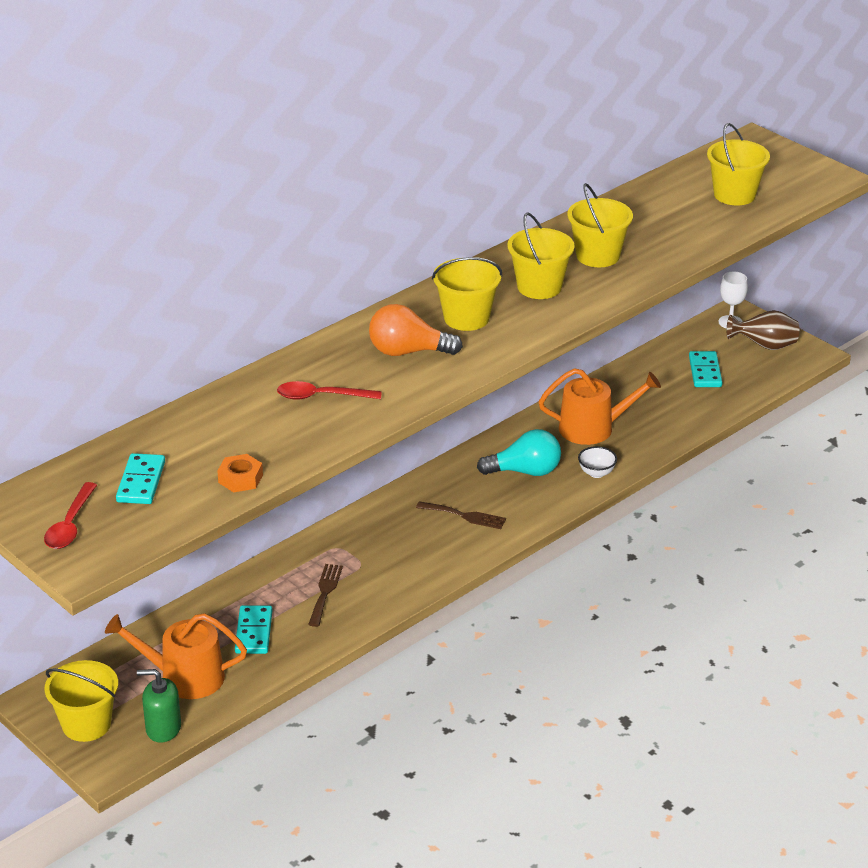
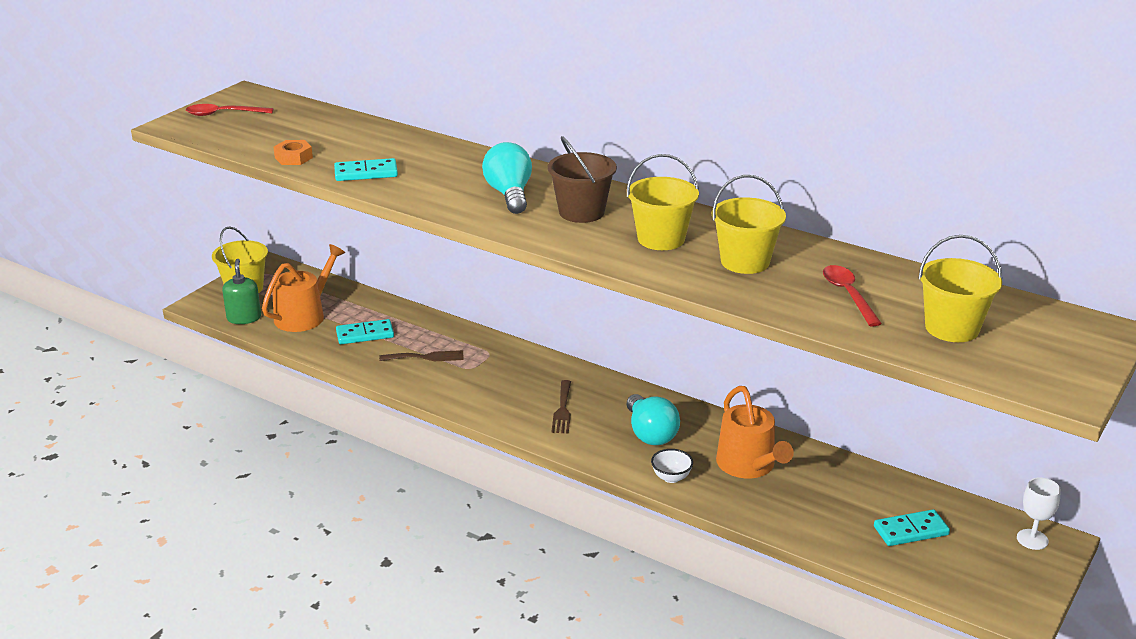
camera: 75 degrees right, 5 degrees down
(141, 482) = (282, 127): turquoise domino -> turquoise domino (366, 173)
(184, 677) = (304, 315): orange watering can -> orange watering can turned 45 degrees clockwise
(321, 396) = (422, 170): red spoon -> red spoon (848, 295)
(408, 352) = (509, 194): orange light bulb -> turquoise light bulb
(466, 318) = (581, 212): yellow bucket -> brown bucket
(764, 346) = (1002, 572): brown vase -> none

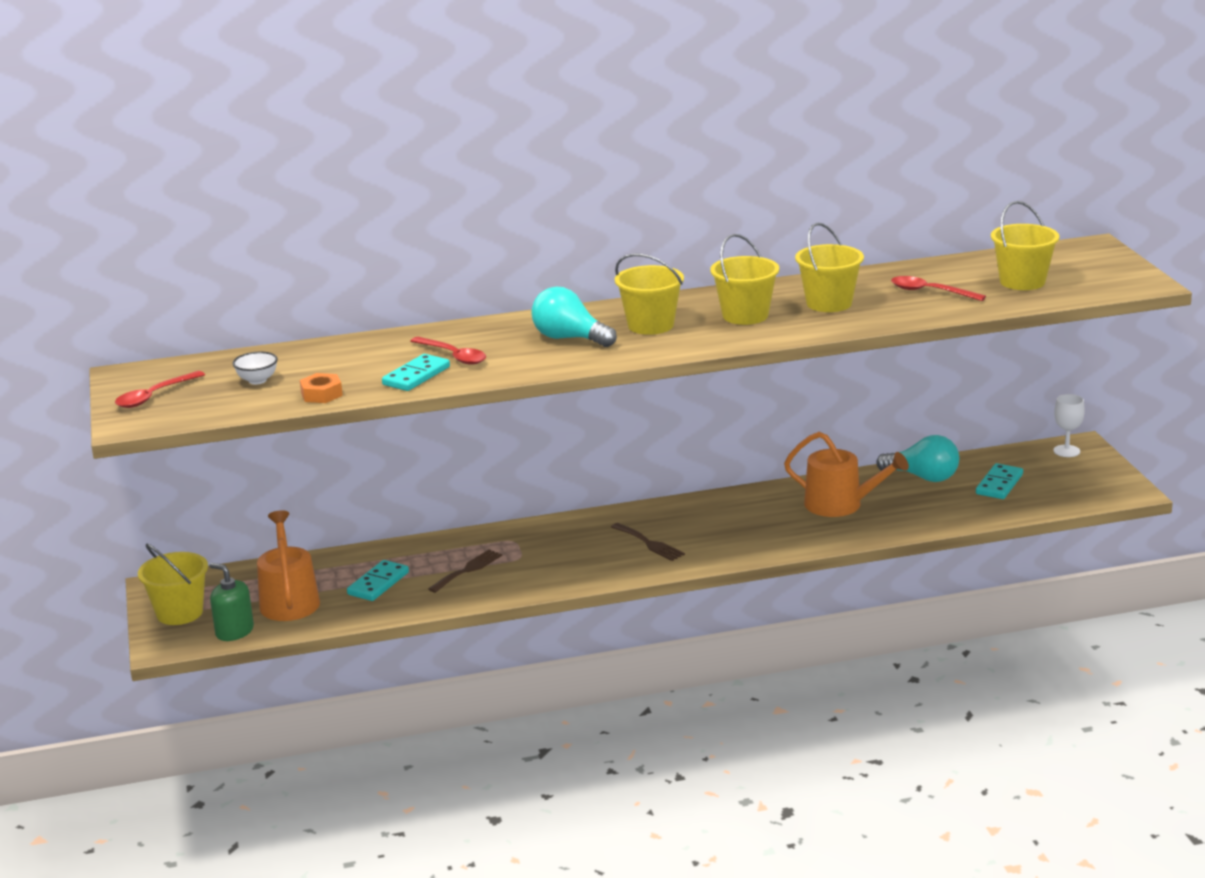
camera: 45 degrees left, 5 degrees down
(417, 170) = (453, 356): none -> red spoon
(581, 212) = (650, 325): brown bucket -> yellow bucket
(650, 434) = (740, 523): turquoise light bulb -> turquoise light bulb (923, 477)
(671, 477) = (807, 539): white bowl -> white bowl (257, 380)

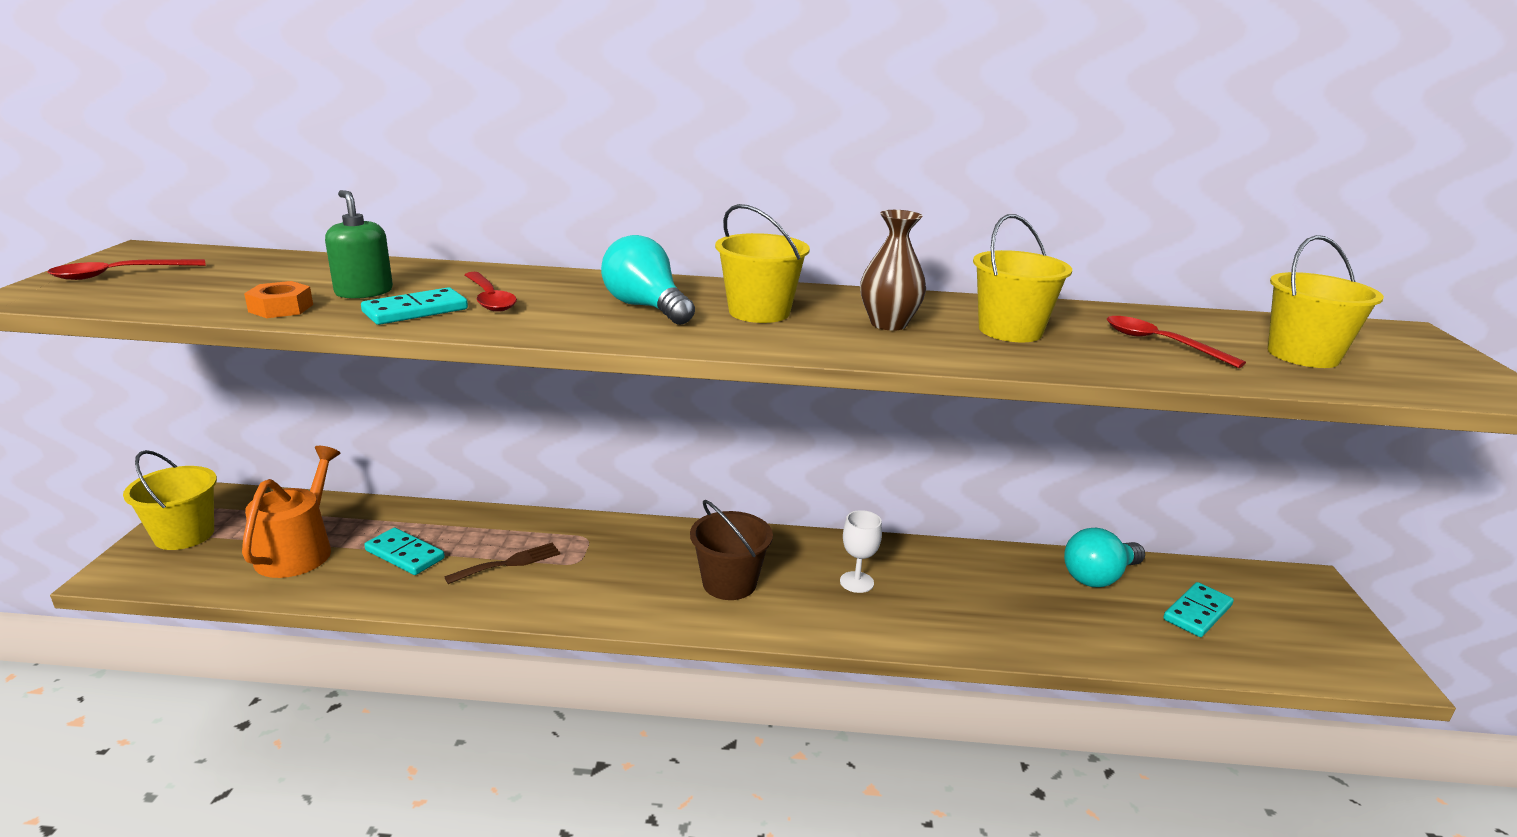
camera: 15 degrees right, 0 degrees up
(234, 631) = (202, 575): green soap dispenser -> green soap dispenser (364, 292)
(257, 380) = (246, 281): white bowl -> none
(378, 583) = (404, 554): turquoise domino -> turquoise domino turned 75 degrees clockwise
(649, 543) = (729, 583): brown fork -> brown bucket
(745, 315) = (888, 324): yellow bucket -> brown vase
(840, 505) = (982, 589): orange watering can -> none
(923, 477) = (1098, 577): turquoise light bulb -> turquoise light bulb turned 105 degrees clockwise
(1066, 451) = (1294, 586): white goblet -> white goblet (856, 582)

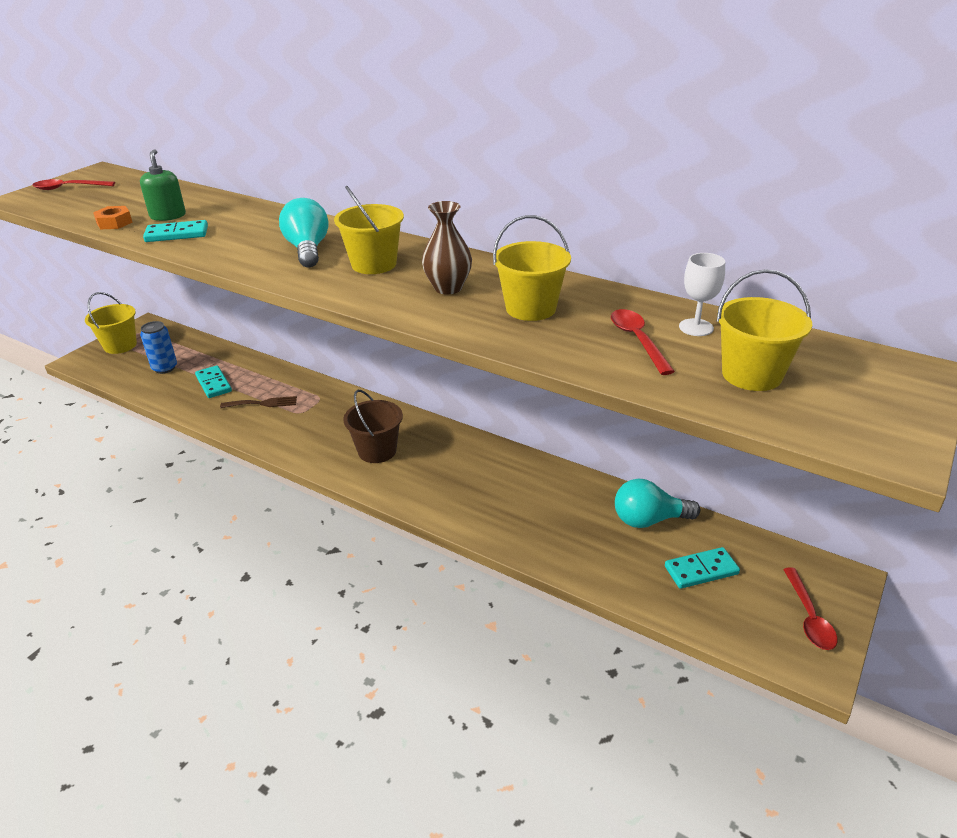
camera: 30 degrees right, 10 degrees up
(298, 550) = (165, 368): orange watering can -> blue can
(490, 299) = (226, 230): red spoon -> red spoon (809, 617)
(856, 582) = (460, 473): white goblet -> white goblet (696, 327)

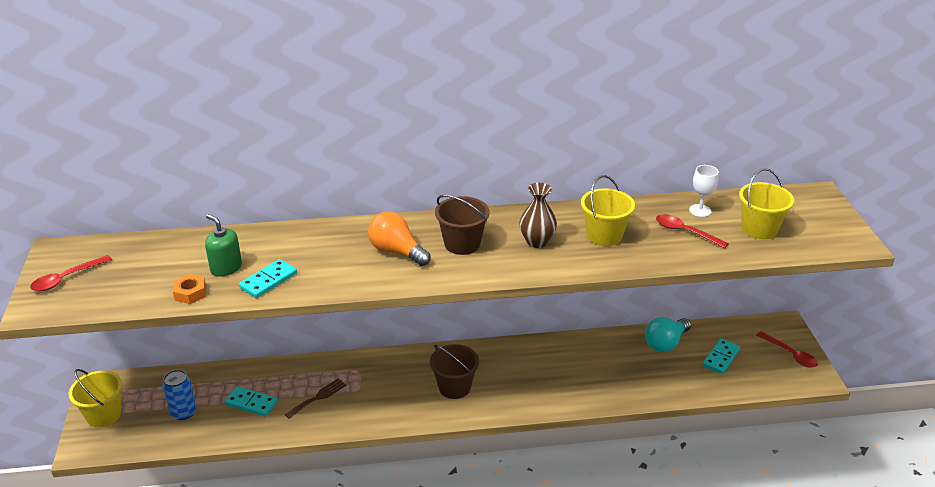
camera: 40 degrees left, 0 degrees up
(308, 250) = (396, 251): turquoise light bulb -> orange light bulb
(374, 264) = (462, 244): yellow bucket -> brown bucket

